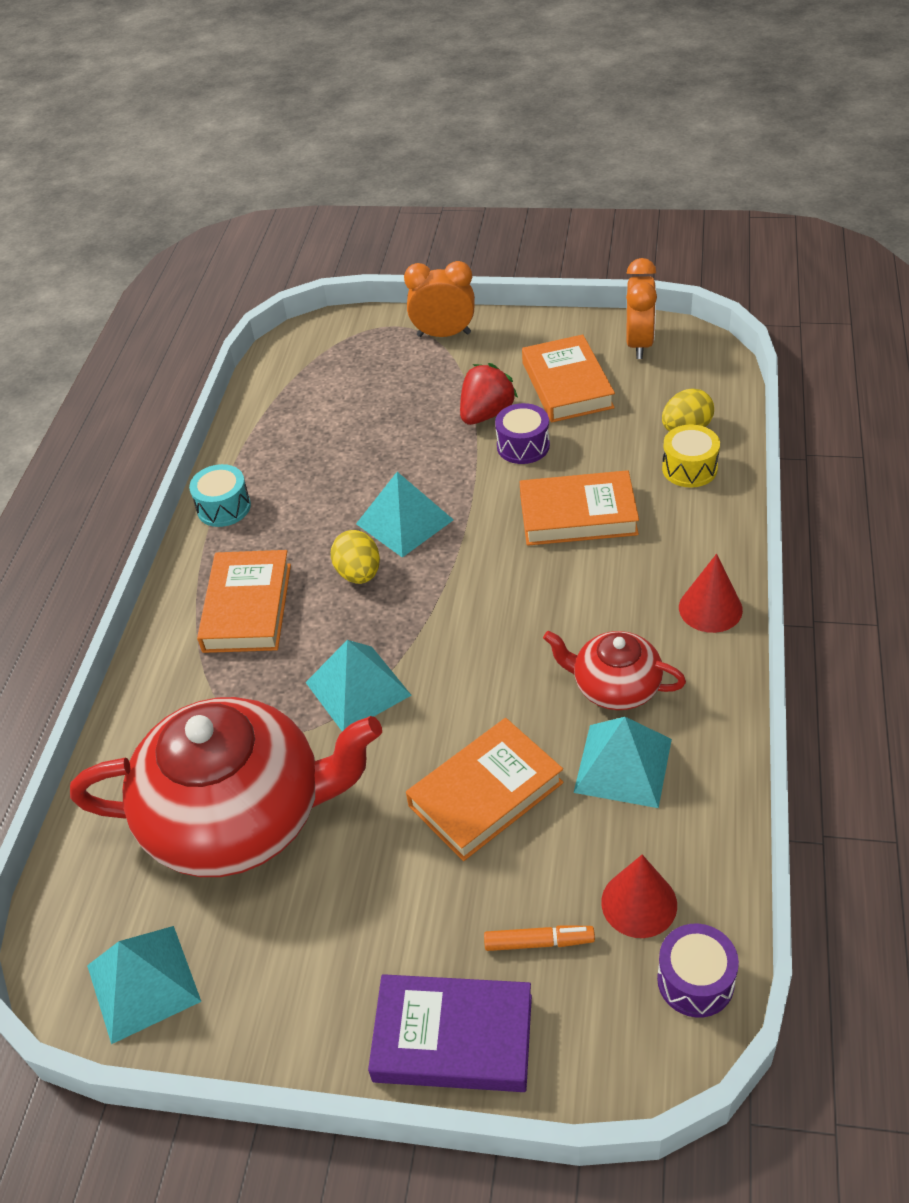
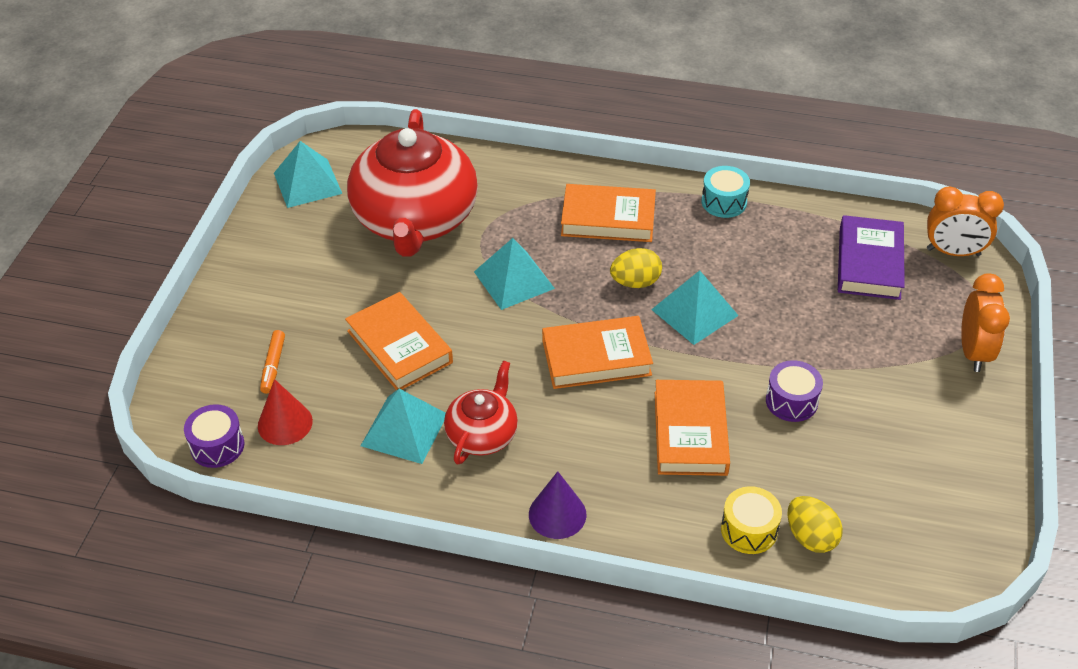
camera: 90 degrees right, 0 degrees up
(453, 1038) = (223, 319): purple book -> purple book (869, 263)
(486, 414) = (841, 377): red strawberry -> none
(567, 385) = (887, 445): orange book -> orange book (596, 358)
(639, 344) = (962, 517): orange clock -> orange clock (953, 252)
(710, 608) = (557, 514): red cone -> purple cone

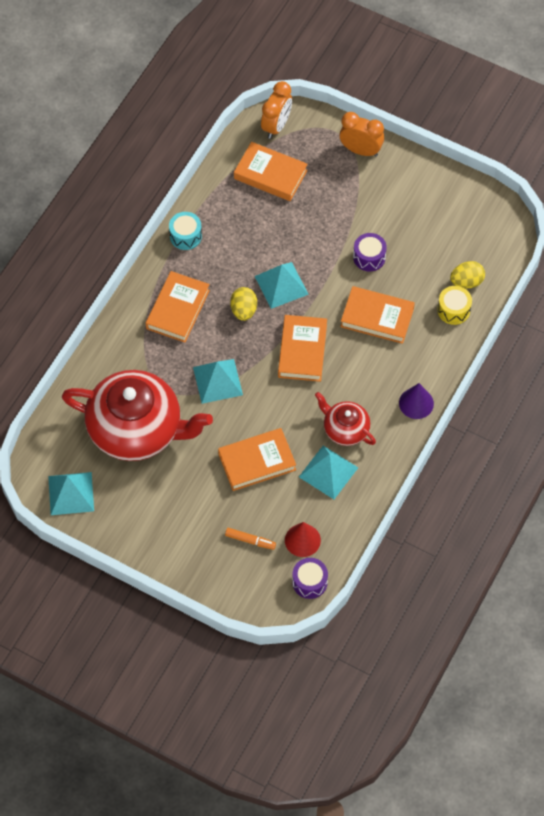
camera: 75 degrees left, 15 degrees up
(869, 263) = (270, 174): purple book -> orange book

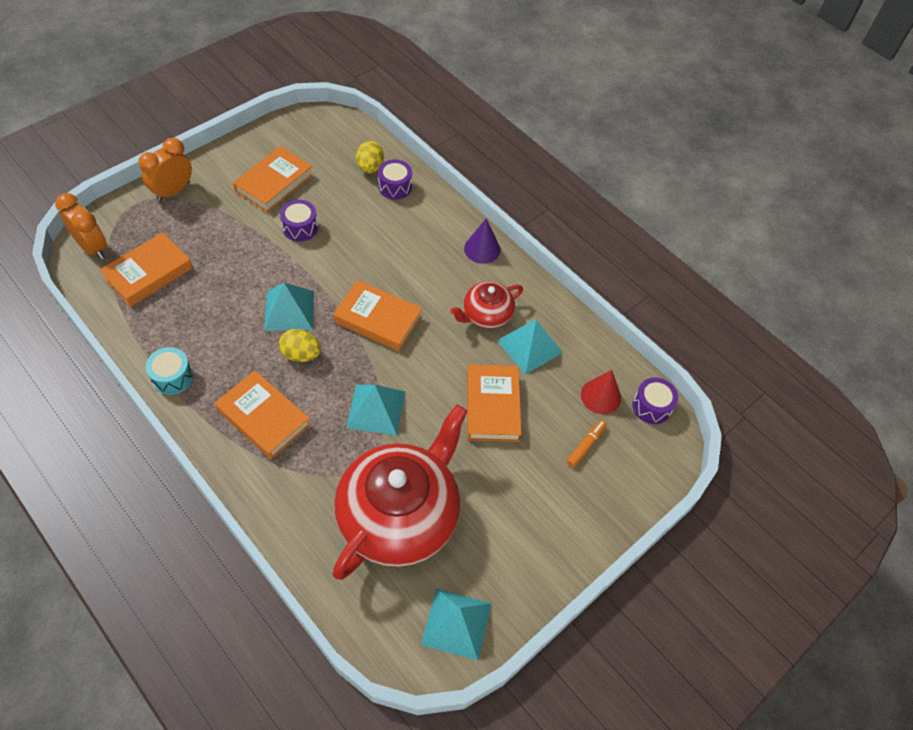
camera: 75 degrees left, 5 degrees down
(377, 317) = (372, 245): orange book -> orange book (274, 183)
(453, 310) = (395, 187): yellow drum -> purple drum

